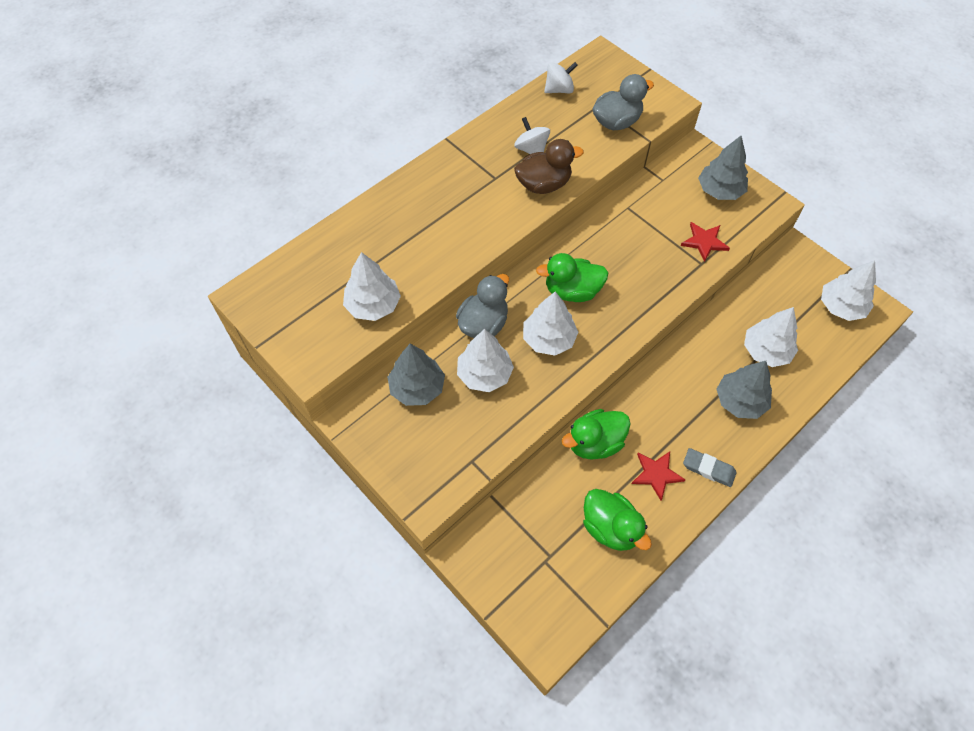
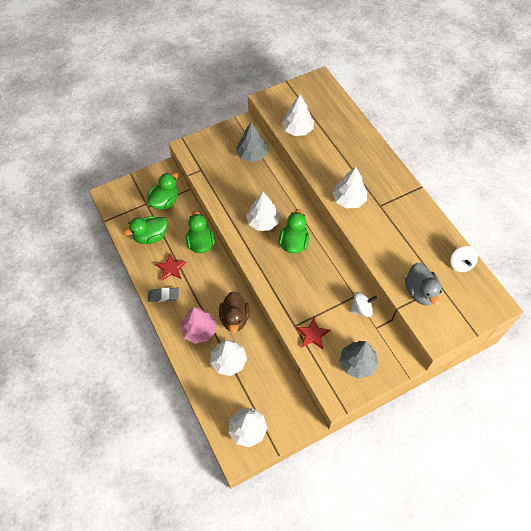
camera: 105 degrees right, 0 degrees up
(483, 324) = (283, 192): grey duck -> none
(484, 374) = (250, 186): white tree -> white tree (349, 199)
(531, 149) = (402, 232): white spinning top -> white spinning top (361, 309)
(531, 529) = (165, 201): none -> green duck
(543, 184) = (368, 231): brown duck -> brown duck (234, 318)
(708, 469) = (163, 296): grey eraser -> grey eraser turned 45 degrees clockwise
(740, 401) = (199, 330): grey tree -> pink tree

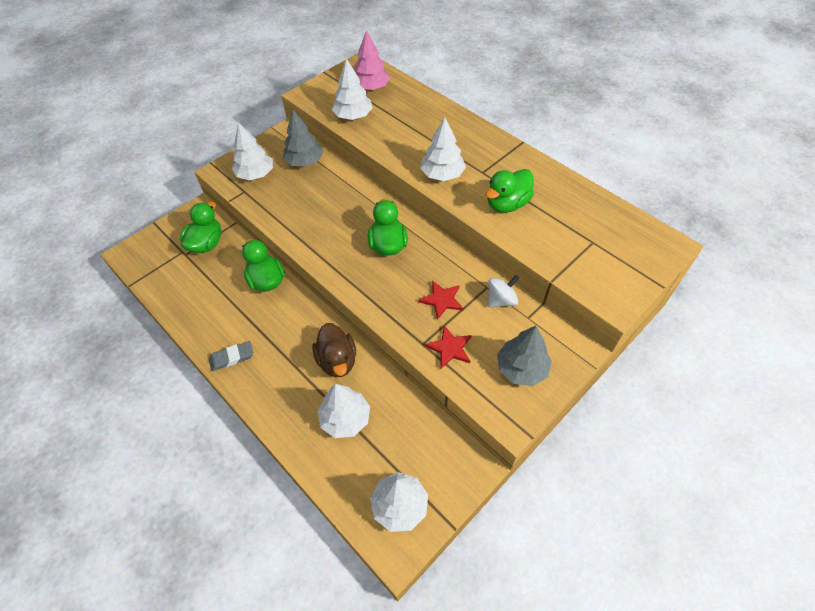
camera: 15 degrees left, 5 degrees down
(150, 236) = (197, 289): green duck -> green duck (507, 204)
(171, 268) = (234, 320): red star -> red star (442, 300)
(199, 330) = (293, 389): pink tree -> pink tree (371, 88)
(263, 222) = (341, 230): white tree -> white tree (255, 174)
(420, 292) = (571, 255): grey duck -> none
(460, 264) = (605, 212): white spinning top -> none

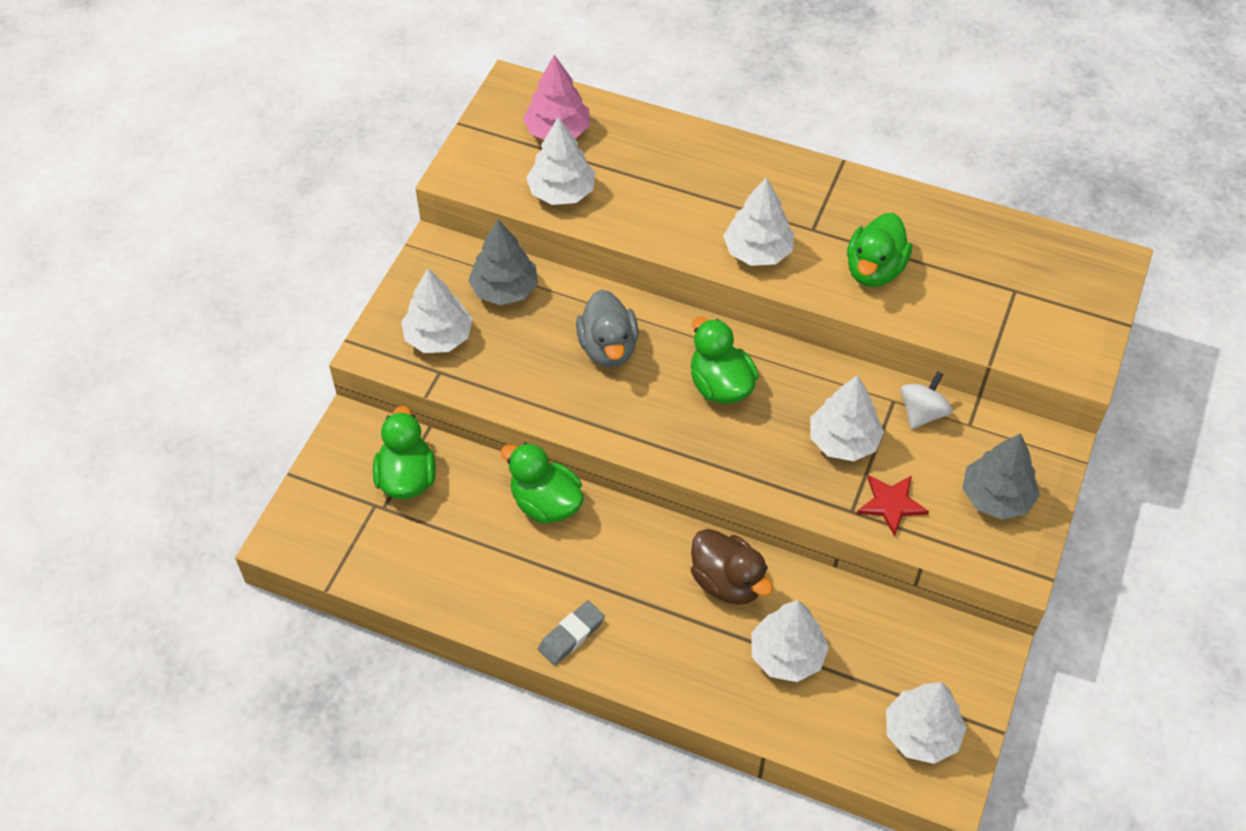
camera: 25 degrees left, 0 degrees up
(338, 206) = (608, 348): none -> grey duck
(442, 300) = (843, 441): red star -> white tree

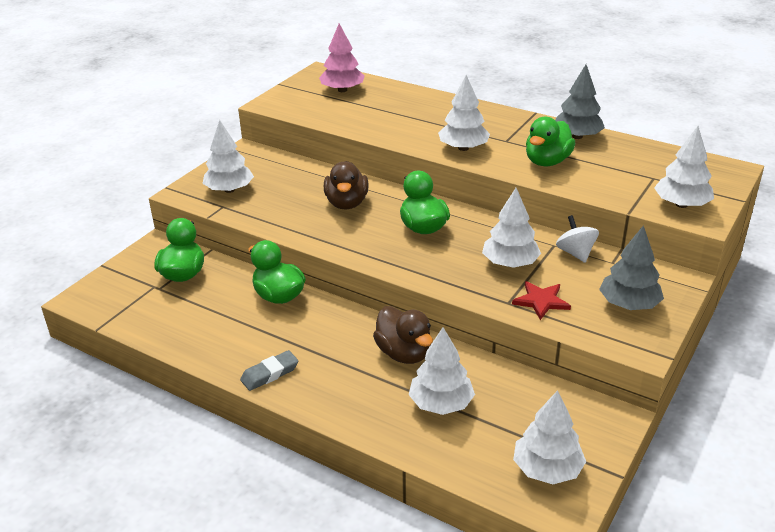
camera: 10 degrees right, 20 degrees down
(504, 289) = (284, 171): grey tree -> grey tree (577, 136)
(561, 192) = (334, 115): white tree -> white tree (681, 204)
(608, 348) = (346, 203): grey duck -> brown duck
(922, 413) = (575, 253): white spinning top -> white spinning top turned 60 degrees counterclockwise

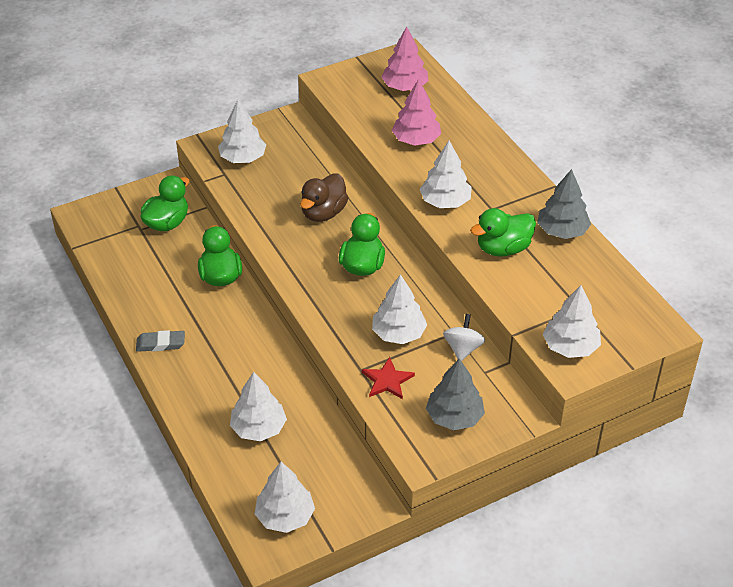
camera: 30 degrees right, 10 degrees up
(391, 118) = (416, 140): none -> pink tree
(404, 353) = (269, 373): brown duck -> none

